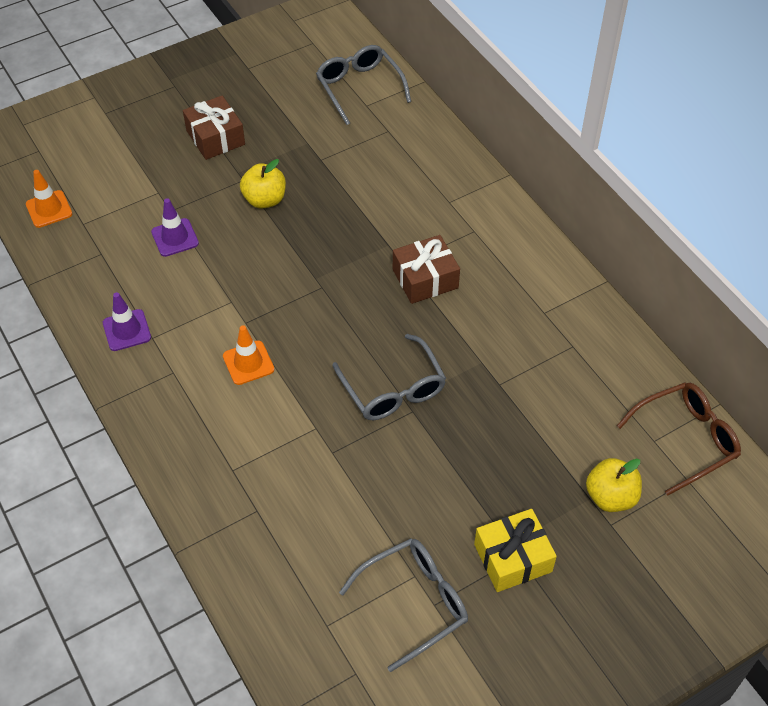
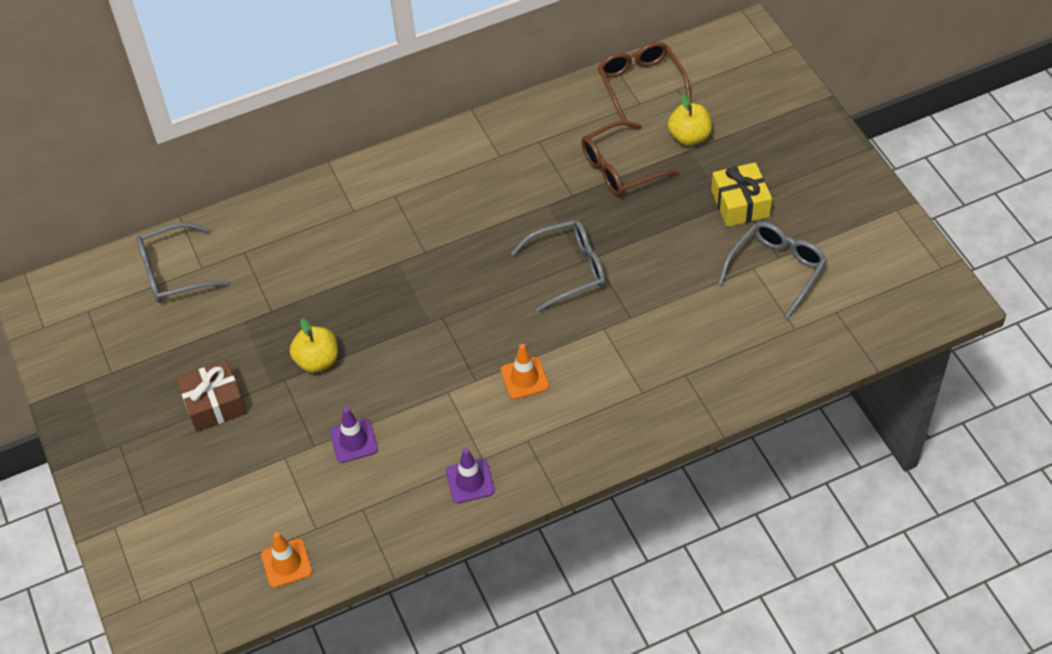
camera: 80 degrees left, 0 degrees up
(414, 602) = (776, 269): grey glasses -> grey glasses turned 60 degrees clockwise
(425, 279) = (446, 237): brown gift -> none
(546, 427) = (620, 168): none -> brown glasses

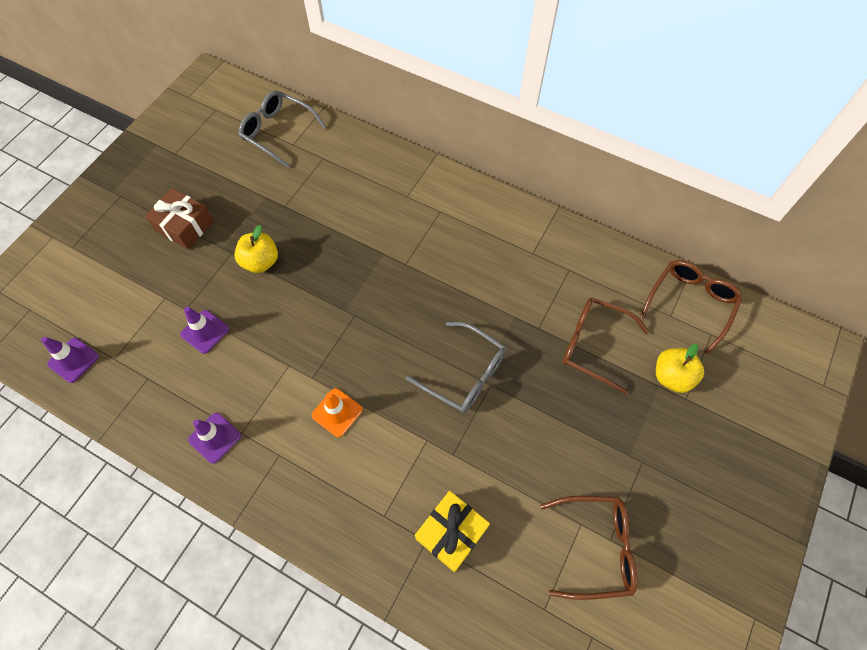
camera: 50 degrees right, 10 degrees up
(286, 563) = (73, 360): orange traffic cone -> purple traffic cone
(740, 204) = (639, 466): yellow gift -> yellow gift (451, 533)
(776, 269) = (595, 547): grey glasses -> brown glasses

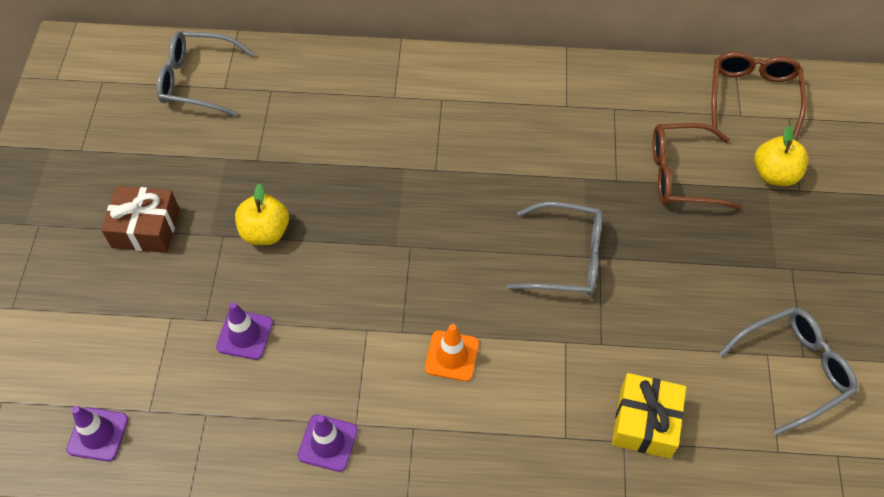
camera: 25 degrees left, 5 degrees down
(595, 547) = (793, 370): brown glasses -> grey glasses

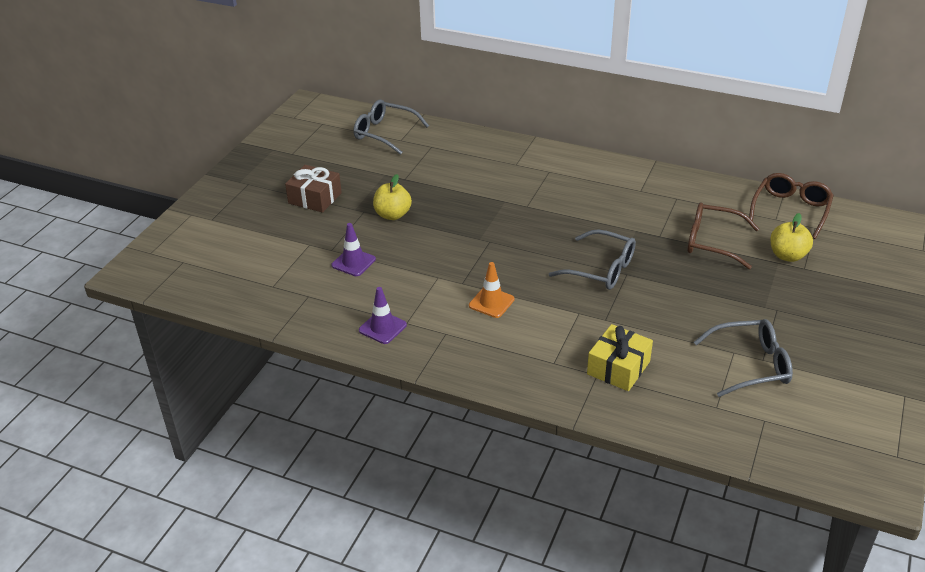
camera: 20 degrees right, 20 degrees down
(98, 434) = (234, 290): purple traffic cone -> none

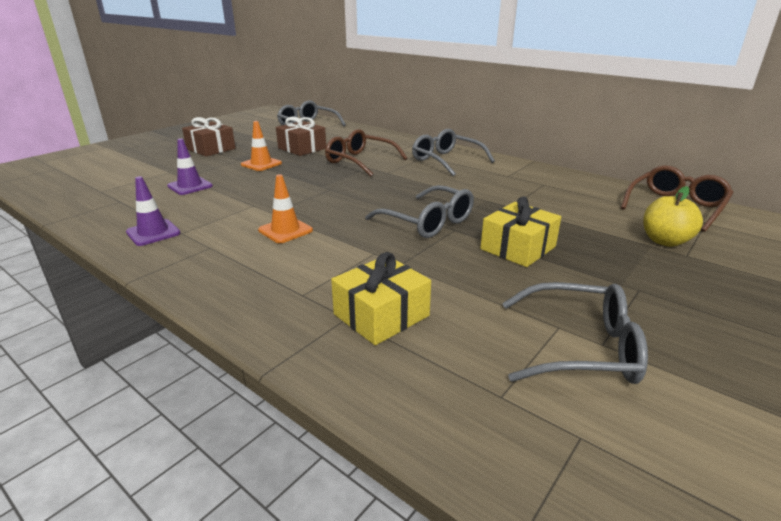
camera: 15 degrees right, 10 degrees down
(393, 215) = (261, 164): yellow apple -> orange traffic cone
(413, 180) = (302, 148): none -> brown gift
(572, 176) = (446, 160): none -> grey glasses
(683, 285) = (518, 248): none -> yellow gift
(712, 242) = (571, 218): brown glasses -> brown glasses (360, 161)

